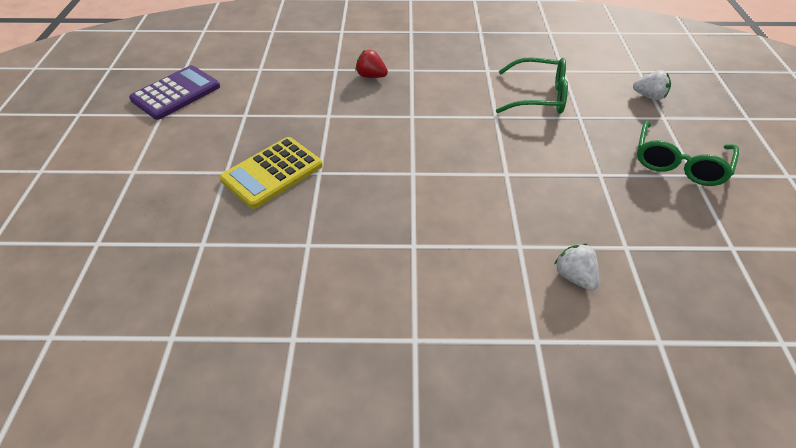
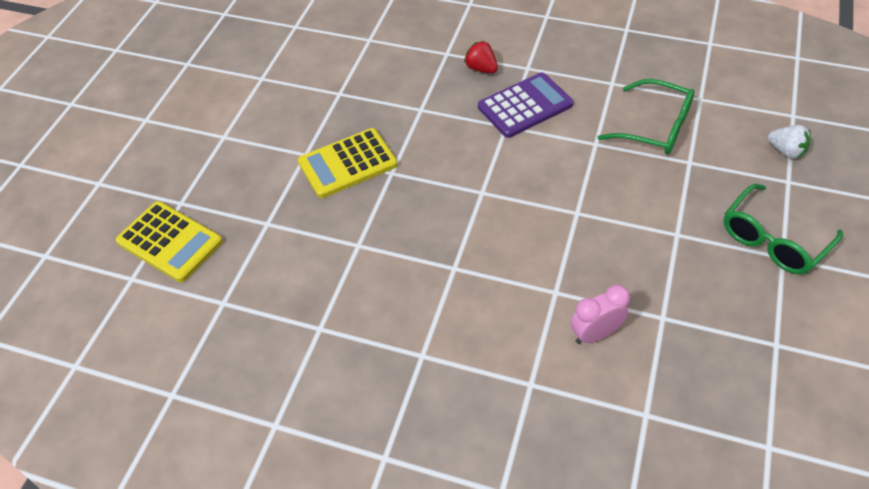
camera: 20 degrees right, 5 degrees up
(91, 286) = (170, 242): none -> yellow calculator
(176, 93) = (280, 55): purple calculator -> purple calculator (525, 106)
(574, 277) = (595, 334): white strawberry -> pink clock

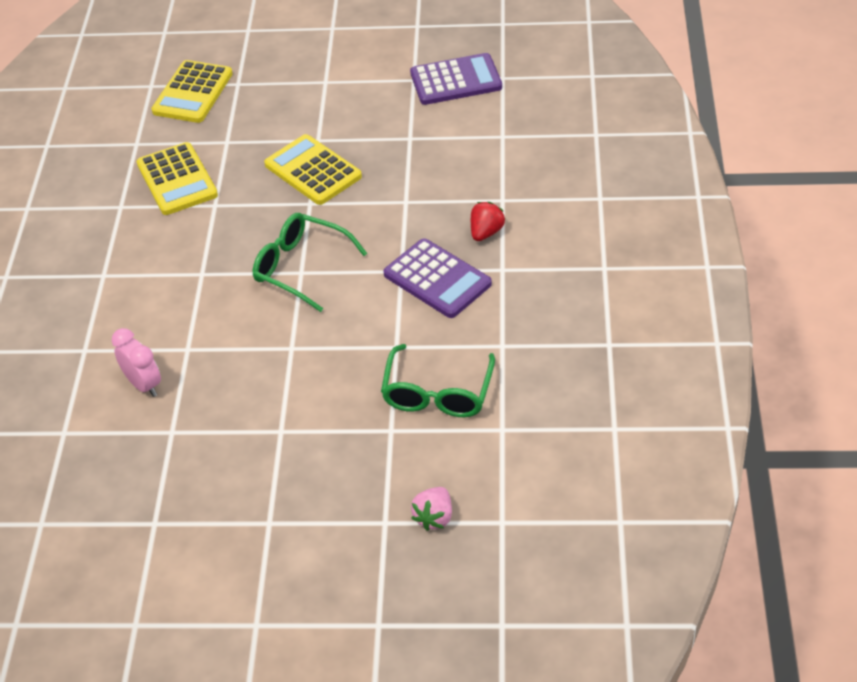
camera: 75 degrees right, 5 degrees down
(280, 53) = (456, 80): none -> purple calculator
(303, 272) = (177, 180): none -> yellow calculator
(773, 239) = (292, 513): green glasses -> green glasses (301, 268)
(786, 151) = (434, 517): white strawberry -> pink strawberry

